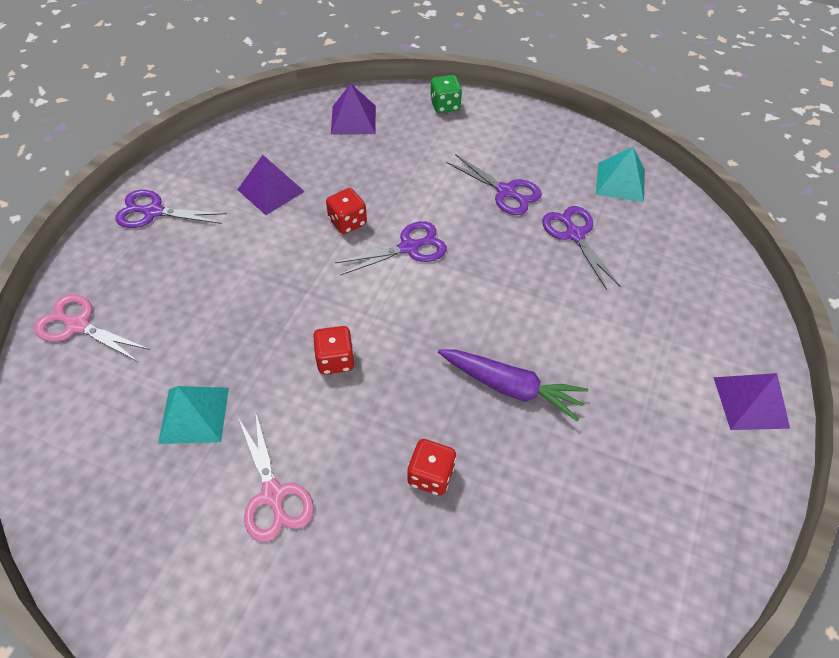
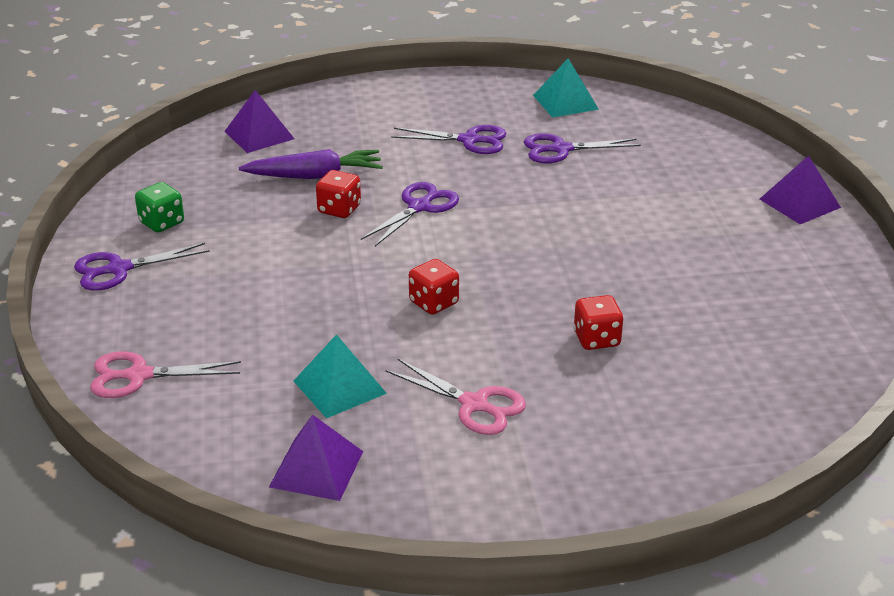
camera: 30 degrees left, 20 degrees down
(271, 190) = (231, 213): purple pyramid -> purple pyramid (316, 469)
(445, 106) = (343, 97): green dice -> green dice (162, 223)
(510, 387) = (606, 263): purple carrot -> purple carrot (315, 176)
(574, 235) = (561, 149): purple scissors -> purple scissors turned 45 degrees counterclockwise

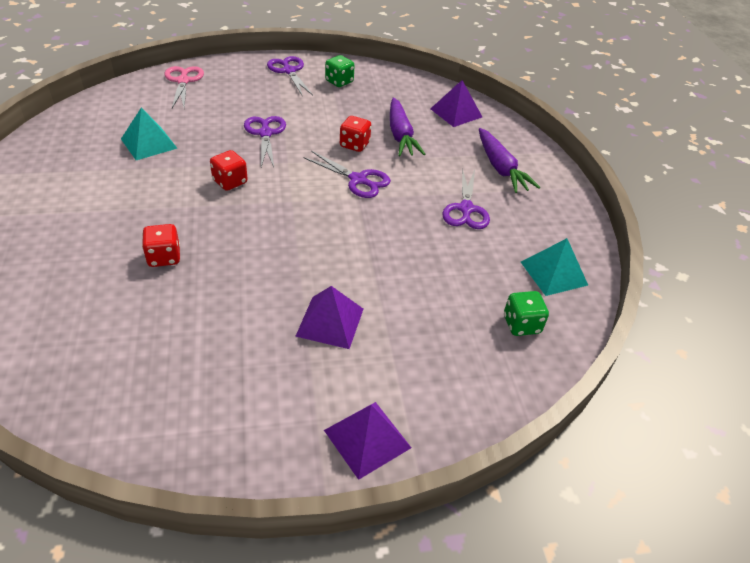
camera: 85 degrees right, 10 degrees up
(316, 469) = (76, 135): purple pyramid -> purple pyramid (330, 322)
(386, 115) = (500, 168): none -> purple carrot
(474, 404) = (110, 194): pink scissors -> none
(561, 149) = (459, 262): purple scissors -> purple scissors (265, 134)
(641, 124) = (521, 324): none -> green dice

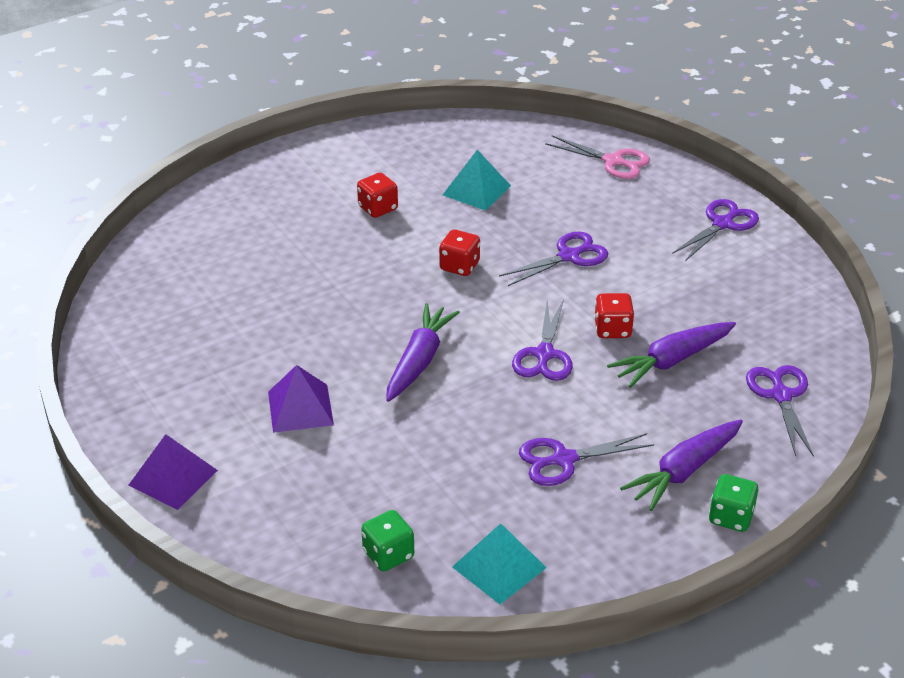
camera: 70 degrees right, 5 degrees down
(164, 257) = (316, 273): red dice -> red dice (378, 208)
(183, 81) = (613, 161): pink scissors -> pink scissors turned 60 degrees clockwise
(321, 238) = (419, 361): none -> purple carrot
(339, 82) = (743, 271): green dice -> green dice (731, 517)
(456, 113) = (781, 396): purple pyramid -> purple scissors

